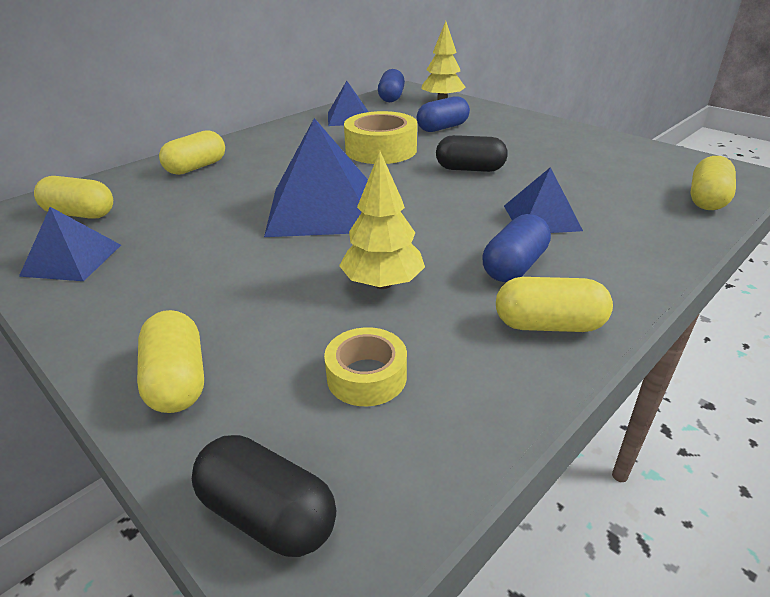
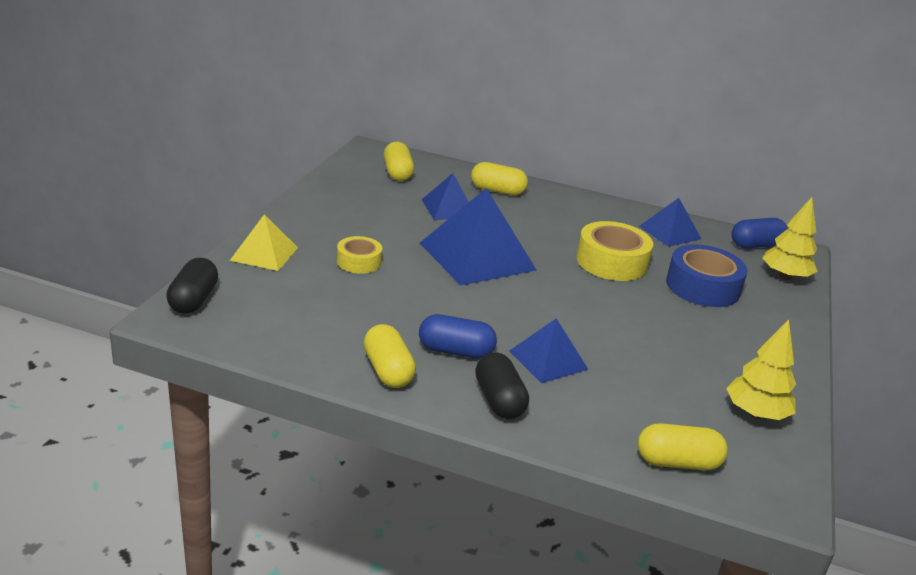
camera: 60 degrees right, 5 degrees down
(72, 260) = (346, 189): blue pyramid -> blue pyramid (448, 208)
(177, 380) = (264, 253): yellow capsule -> yellow pyramid
(366, 376) = (297, 309): yellow tape -> yellow tape (359, 262)
(383, 283) = (394, 299): yellow tree -> yellow tree (756, 414)
(442, 128) = (702, 287): blue capsule -> blue tape
(470, 169) = (615, 314): black capsule -> black capsule (499, 400)

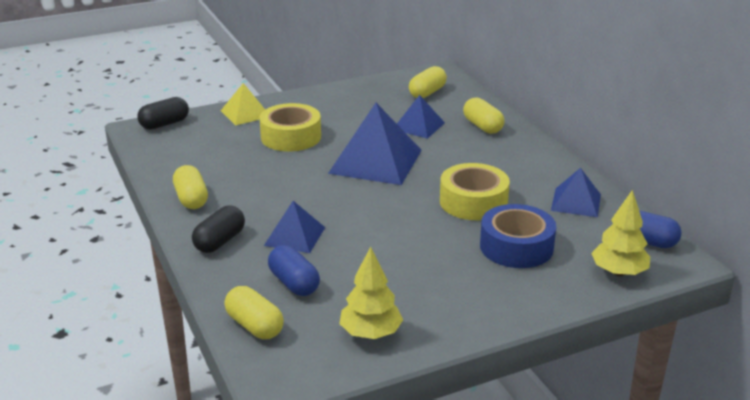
camera: 50 degrees right, 0 degrees up
(359, 262) = (291, 137): yellow tape -> yellow tape, size x1.70
(388, 371) = (191, 199): yellow capsule -> yellow capsule turned 45 degrees counterclockwise
(455, 351) = (248, 206): blue capsule -> blue capsule (294, 283)

